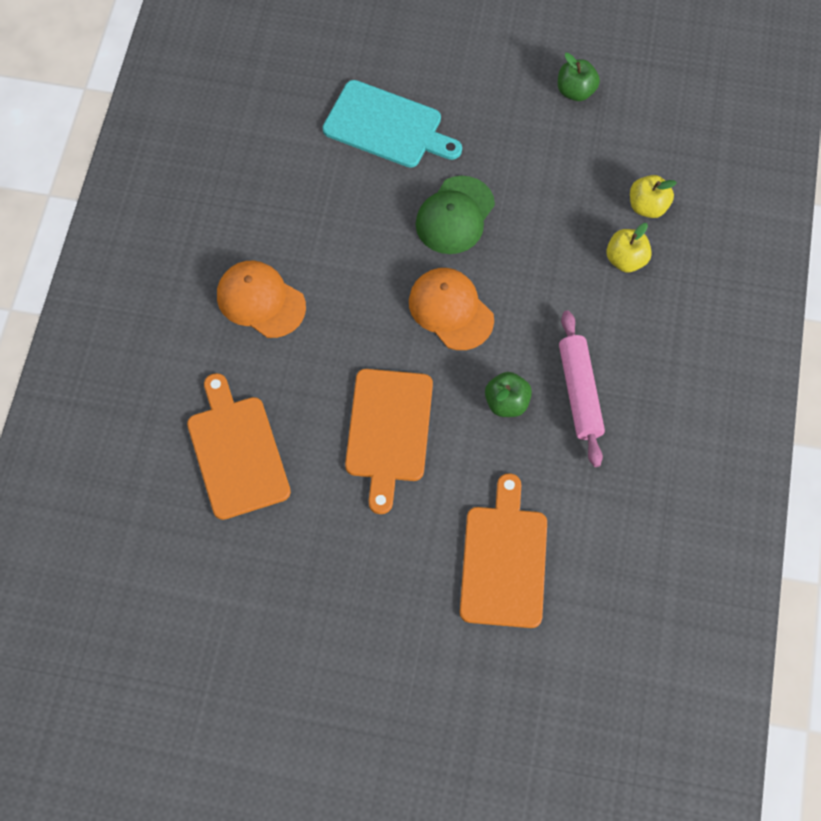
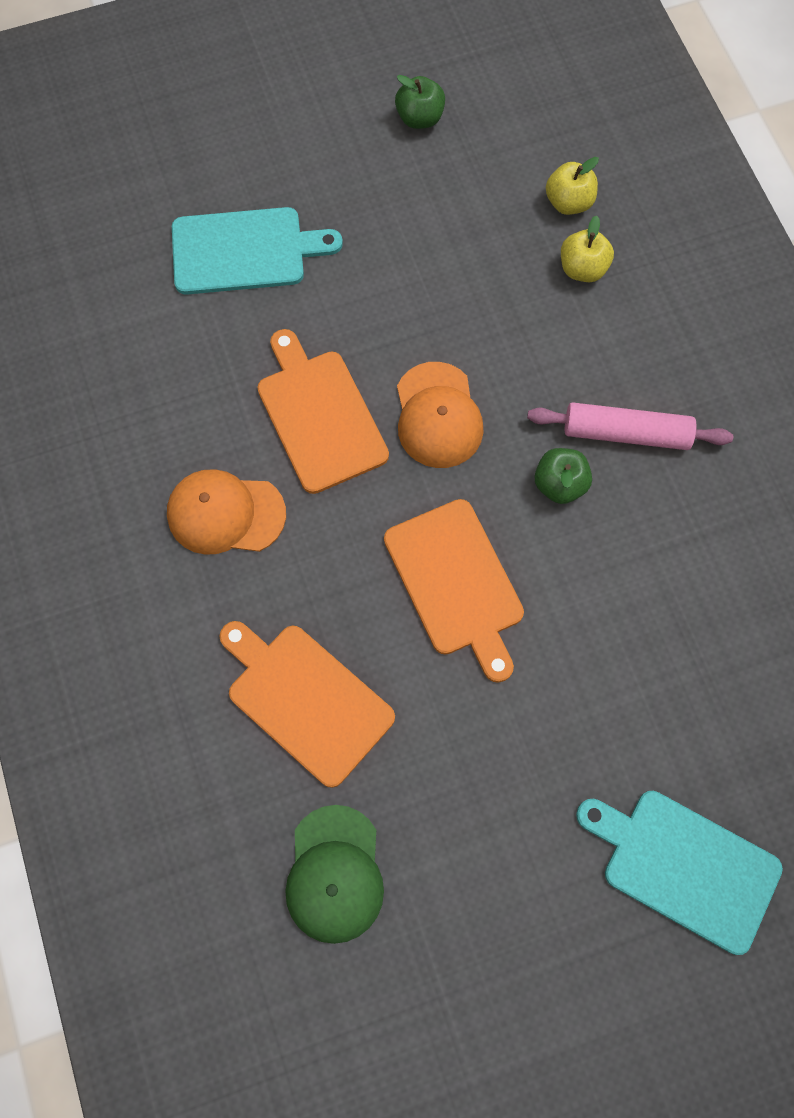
camera: 30 degrees left, 5 degrees up
(423, 705) = (684, 866): none -> turquoise cutting board
(450, 310) = (438, 415): orange cap -> orange cap turned 120 degrees counterclockwise
(455, 215) = (378, 311): green cap -> green cap (335, 874)
(504, 560) = (665, 656): orange cutting board -> orange cutting board (319, 416)
(580, 392) = (626, 433): pink rolling pin -> pink rolling pin turned 45 degrees counterclockwise

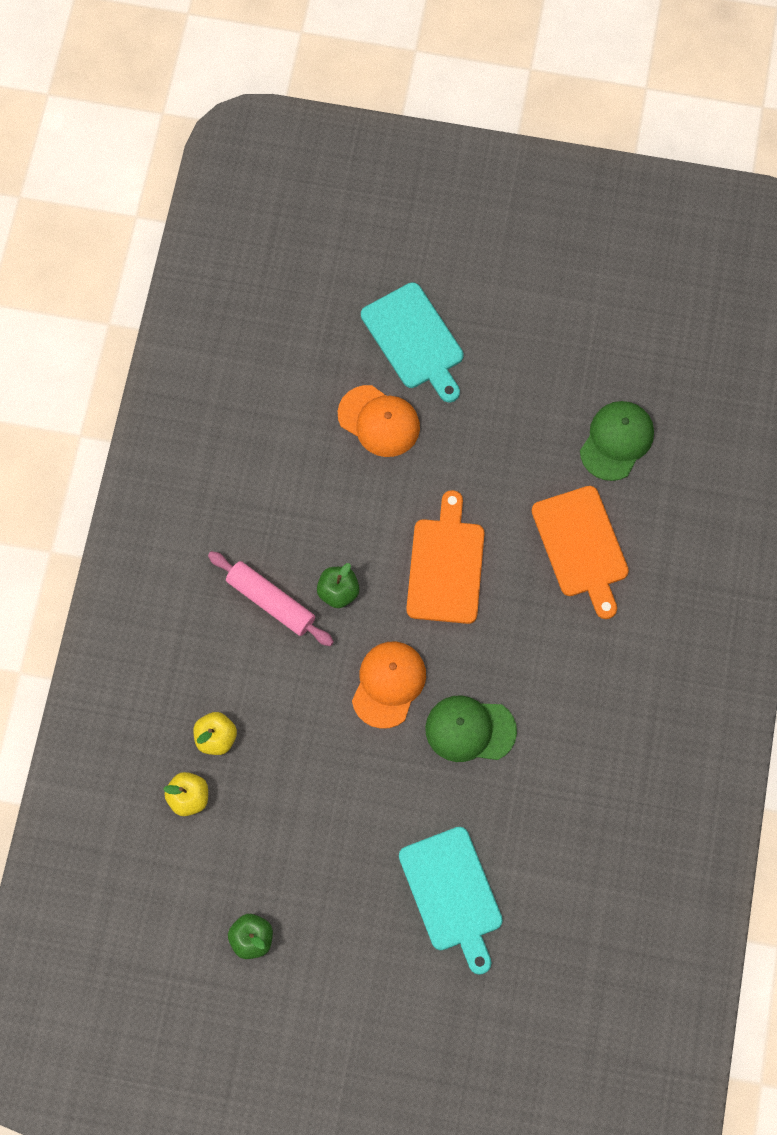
camera: 150 degrees left, 0 degrees up
(225, 514) = (571, 694): orange cap -> orange cap (379, 421)
(245, 251) = (452, 894): turquoise cutting board -> turquoise cutting board turned 135 degrees counterclockwise
(319, 416) = (470, 730): orange cutting board -> green cap

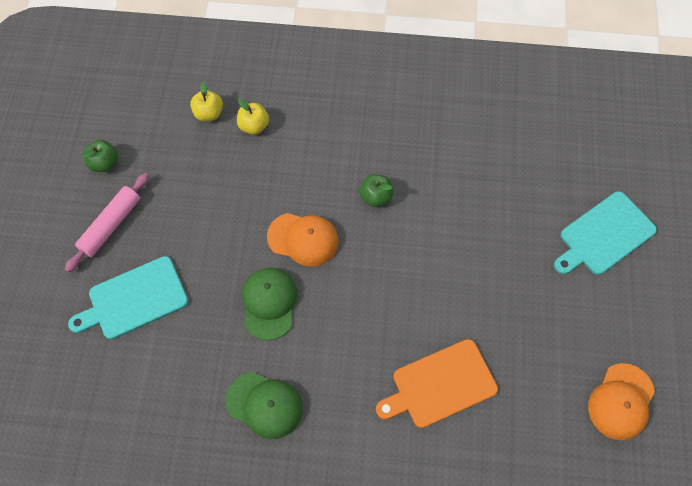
camera: 85 degrees right, 5 degrees down
(271, 602) = (362, 151): pink rolling pin -> pink rolling pin (111, 225)
(379, 421) = (525, 214): orange cap -> orange cap (621, 401)
(446, 566) = (408, 274): orange cutting board -> none
(616, 441) = (546, 411): green cap -> green cap (264, 404)

